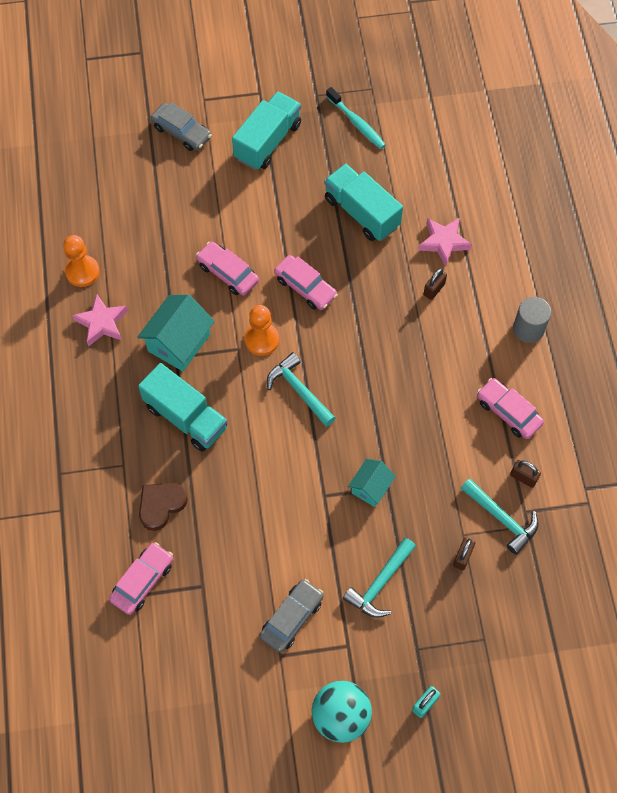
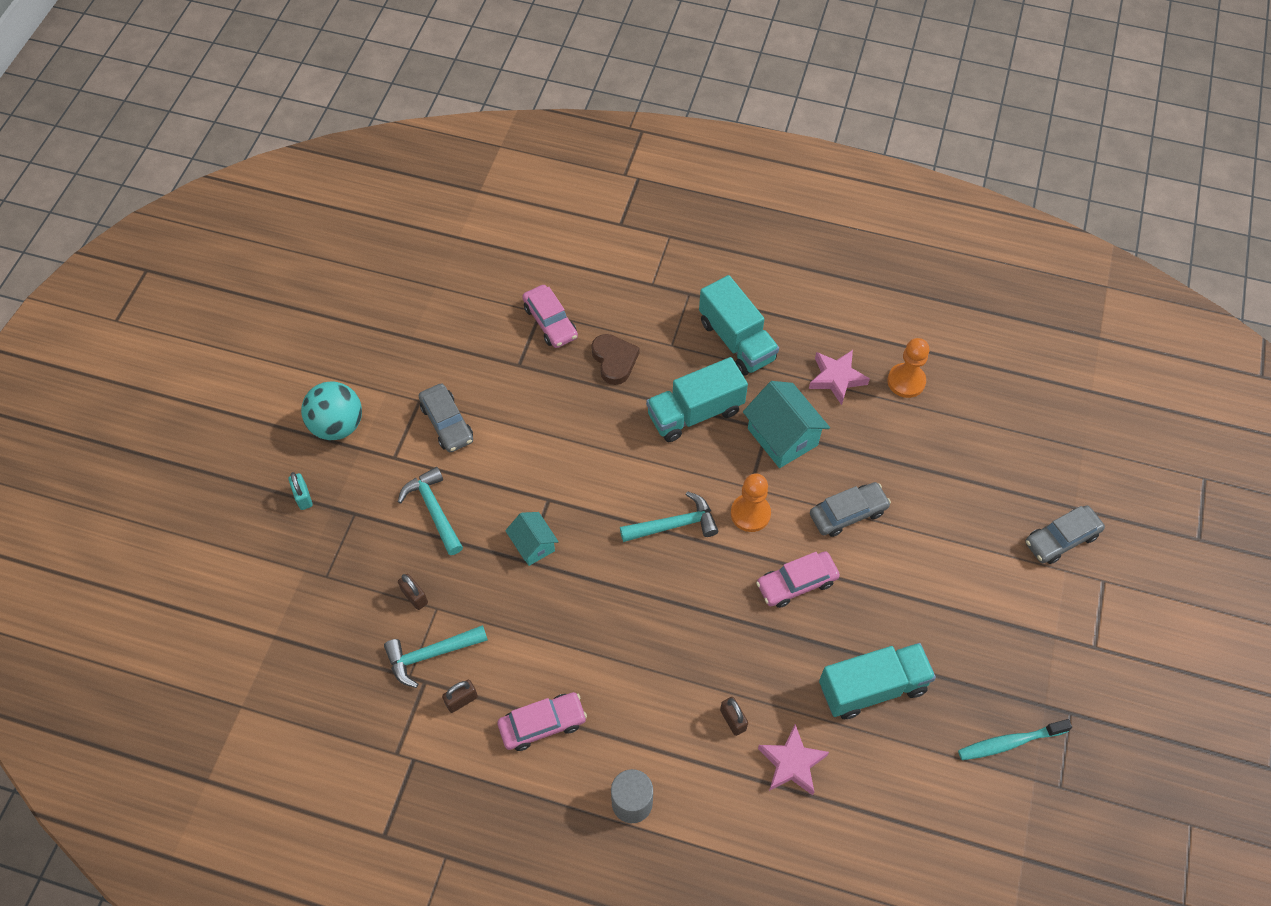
camera: 115 degrees right, 5 degrees down
(228, 273) = (848, 513): pink car -> grey car
(268, 141) = (1015, 626): turquoise truck -> turquoise truck (736, 340)

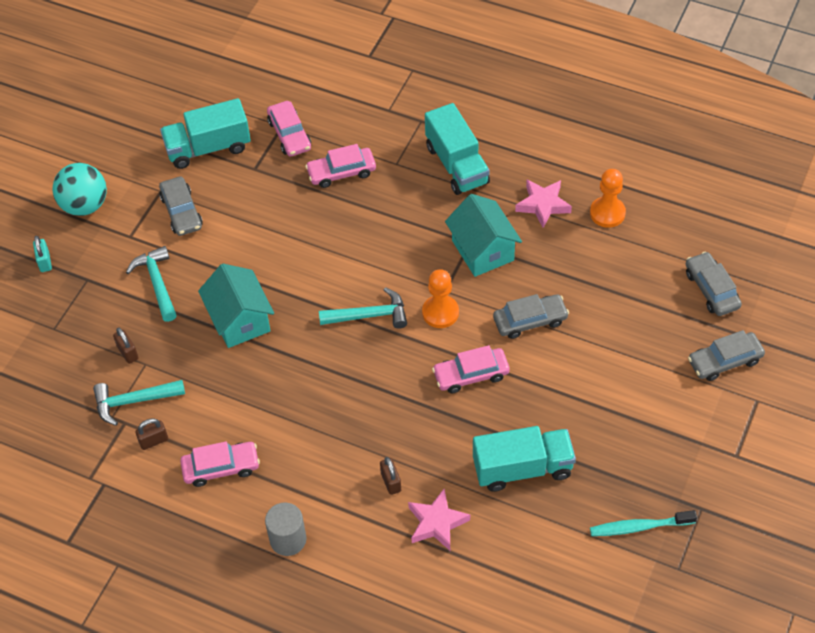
camera: 10 degrees right, 5 degrees down
(533, 545) = (240, 320): turquoise house -> turquoise house, size x1.66
(614, 360) = (341, 172): brown heart -> pink car
(695, 413) = (406, 223): turquoise truck -> turquoise truck (208, 148)
(1031, 458) = (711, 289): none -> grey car

